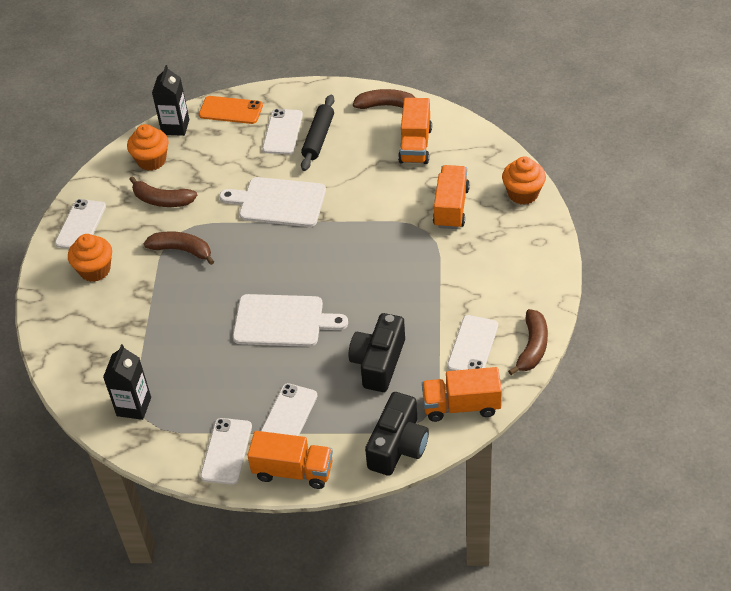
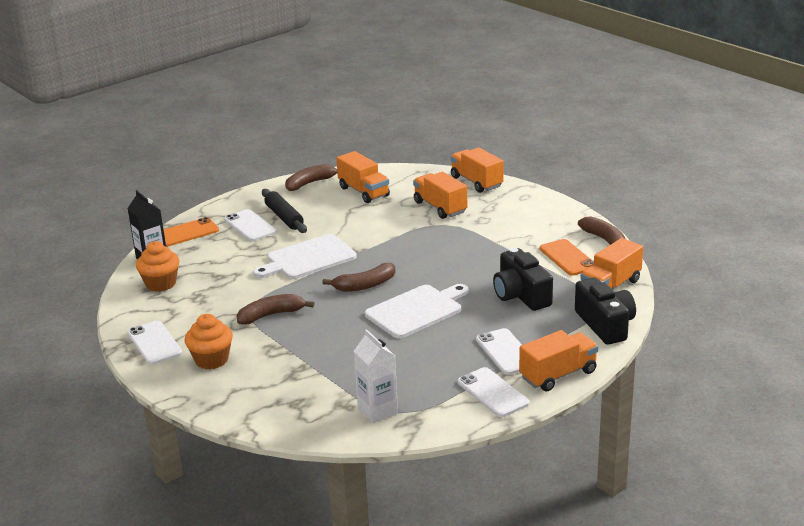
camera: 45 degrees left, 20 degrees down
(134, 406) = (377, 411): black carton -> white carton
(162, 200) = (207, 299): brown banana -> brown banana (365, 285)
(473, 346) = (568, 258): white phone -> orange phone
(523, 193) = (476, 182): orange cupcake -> orange truck

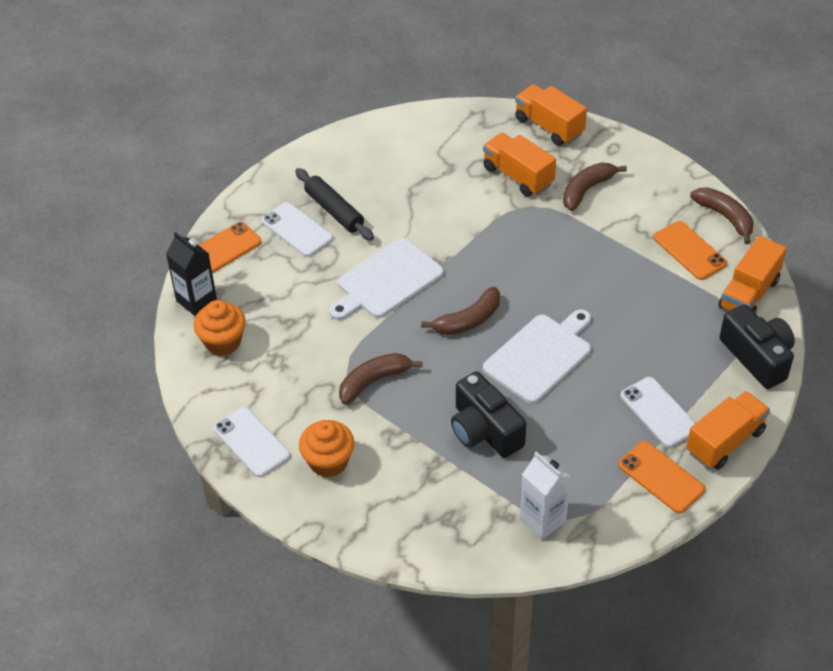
camera: 10 degrees left, 20 degrees up
(310, 183) = (346, 145): brown banana -> brown banana (587, 190)
(363, 192) = (417, 156): orange truck -> none
(492, 392) = (661, 477): white phone -> orange phone
(521, 295) = (652, 319): black camera -> black camera (484, 430)

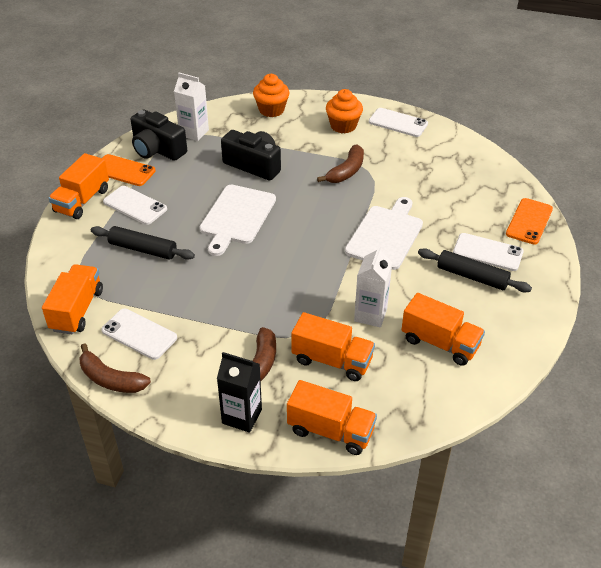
camera: 155 degrees right, 5 degrees down
(196, 300) = (511, 184): black carton -> black carton (242, 416)
(223, 342) = (467, 166): orange cupcake -> orange cupcake (271, 110)
(413, 162) = (440, 343): none -> orange truck
(458, 204) = (370, 315): none -> white carton
(468, 320) = (304, 225): brown banana -> none
(663, 346) = (143, 249): none -> black rolling pin
(689, 251) = (139, 334): orange phone -> white phone
(757, 357) = (64, 262): black camera -> black camera (157, 149)

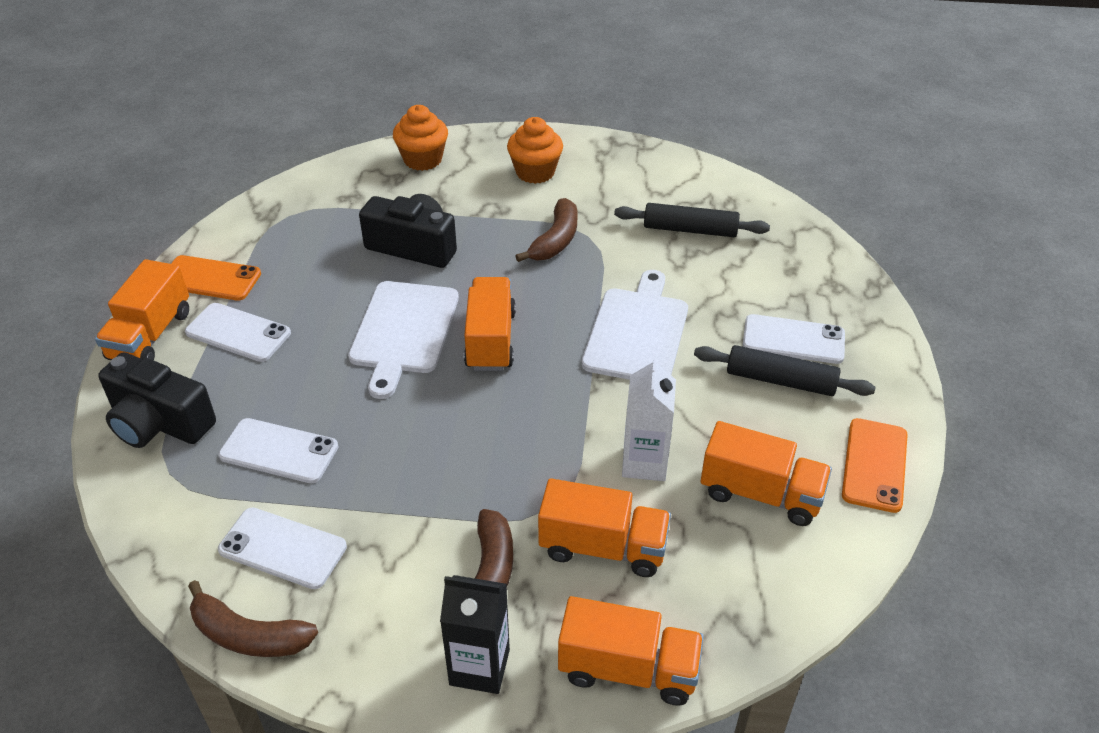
camera: 10 degrees left, 0 degrees up
(77, 310) = (171, 522): orange truck -> orange truck (491, 340)
(143, 249) = (263, 403): black rolling pin -> black rolling pin (690, 230)
(157, 149) = (258, 239): black camera -> black camera (159, 423)
(194, 133) = (311, 207): white carton -> none
(398, 123) = (614, 159): white phone -> white phone (279, 451)
(529, 221) = (839, 285): orange phone -> orange phone (874, 465)

